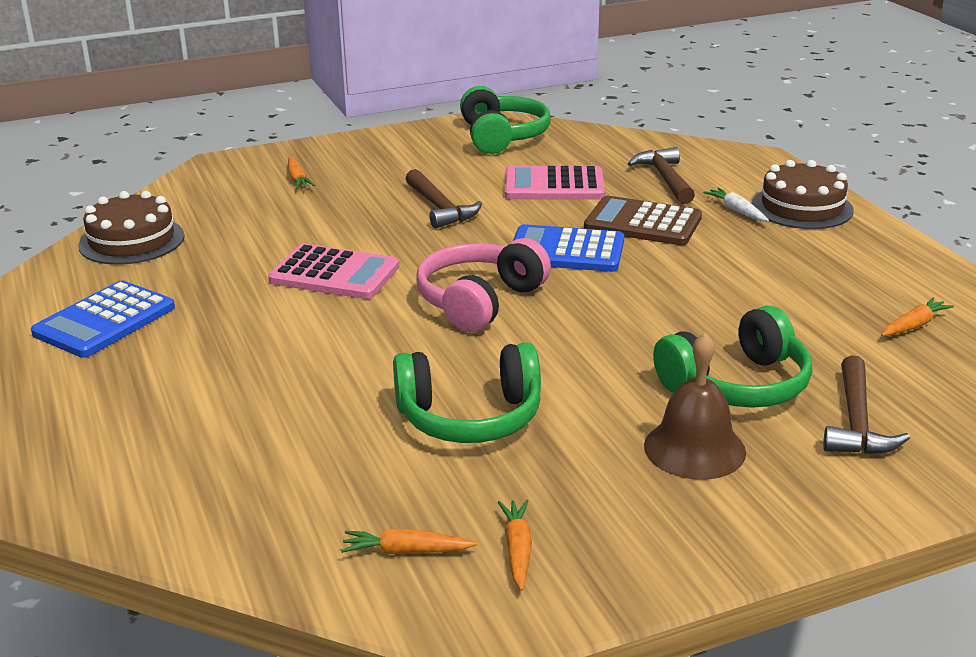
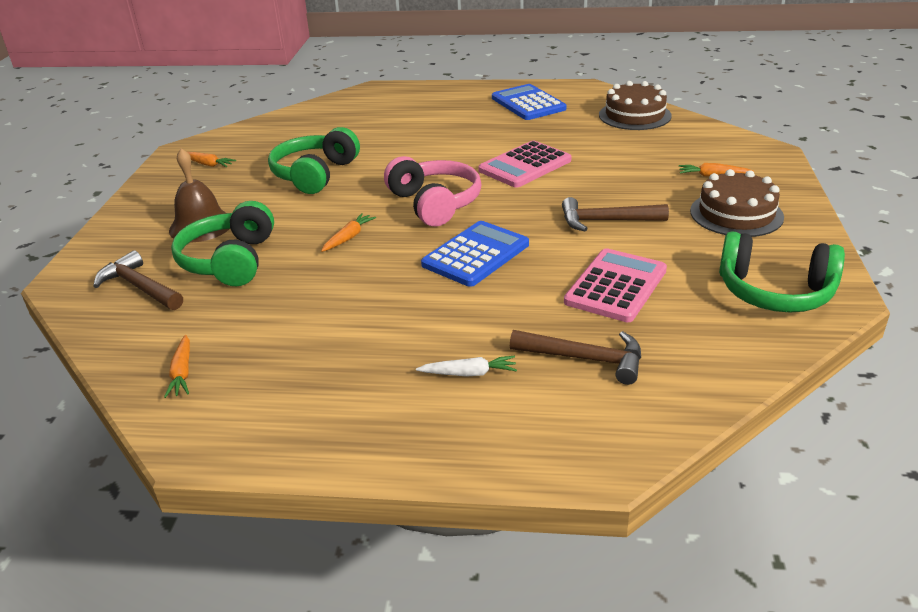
camera: 120 degrees right, 5 degrees up
(406, 551) = (243, 143): orange carrot -> orange carrot (349, 237)
(643, 223) = (492, 307): brown calculator -> none
(802, 207) = (437, 424): brown cake -> brown cake (736, 214)

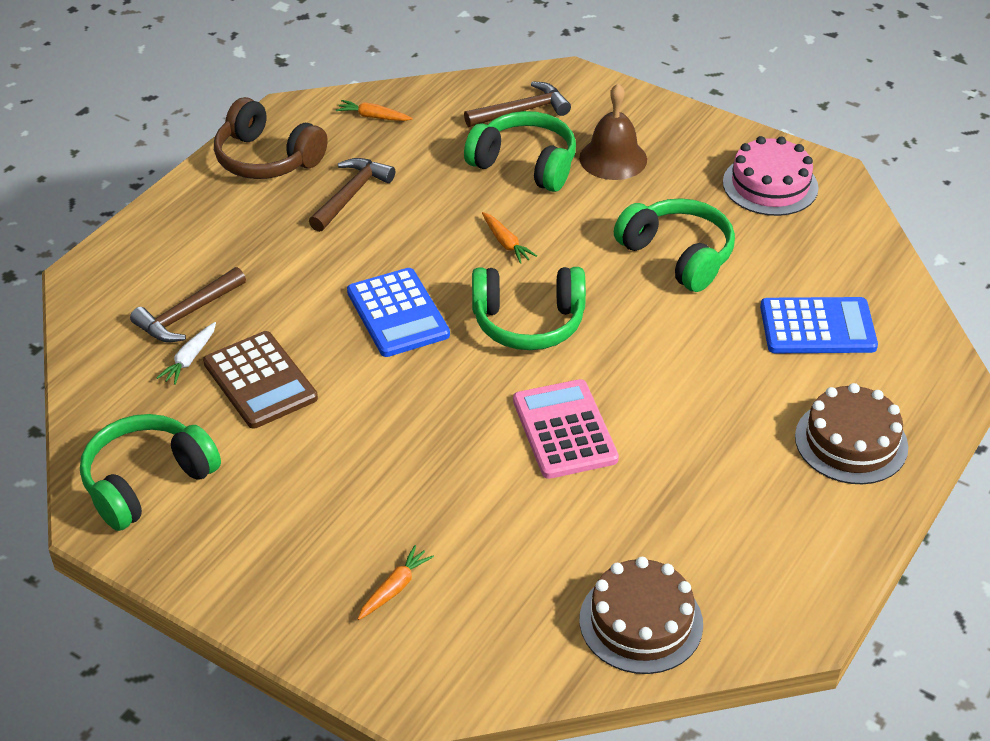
camera: 115 degrees right, 10 degrees up
(208, 164) = (770, 185): orange carrot -> pink cake
(301, 418) = (267, 158): none -> brown headphones
(434, 203) = (528, 322): pink headphones -> green headphones
(469, 373) = (233, 248): white carrot -> white carrot (190, 359)
(528, 103) = (773, 524): blue calculator -> blue calculator (817, 327)
(606, 221) = (376, 433): brown hammer -> brown hammer (351, 195)
(616, 286) = (260, 381): pink calculator -> brown calculator
(736, 214) = (294, 549): brown cake -> brown cake (851, 442)

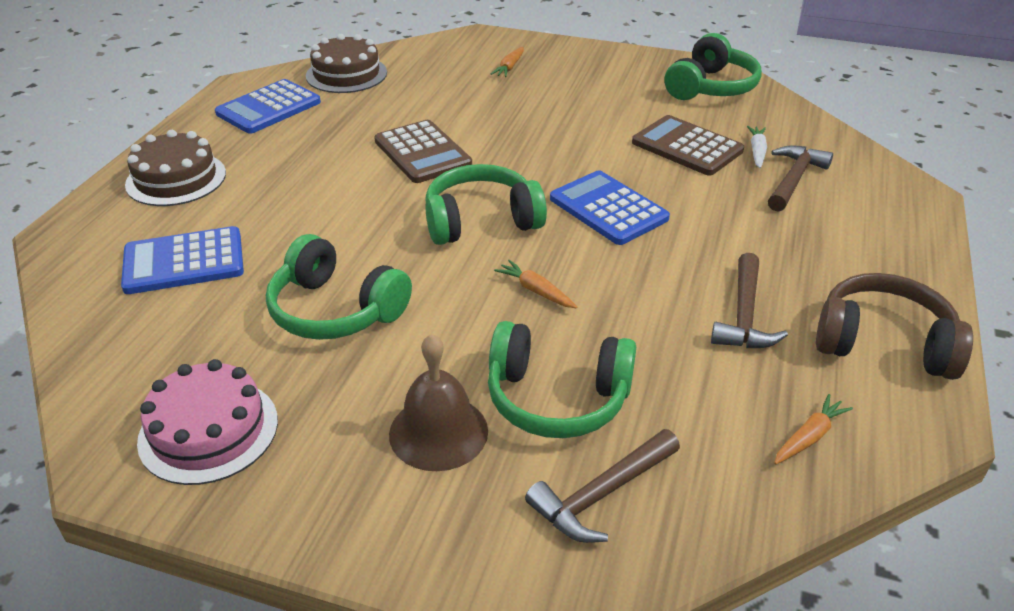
camera: 165 degrees right, 5 degrees down
(373, 117) = (809, 436): orange carrot -> orange carrot turned 45 degrees counterclockwise
(564, 430) = (422, 153): pink calculator -> brown calculator
(754, 559) = (268, 108): none -> blue calculator

